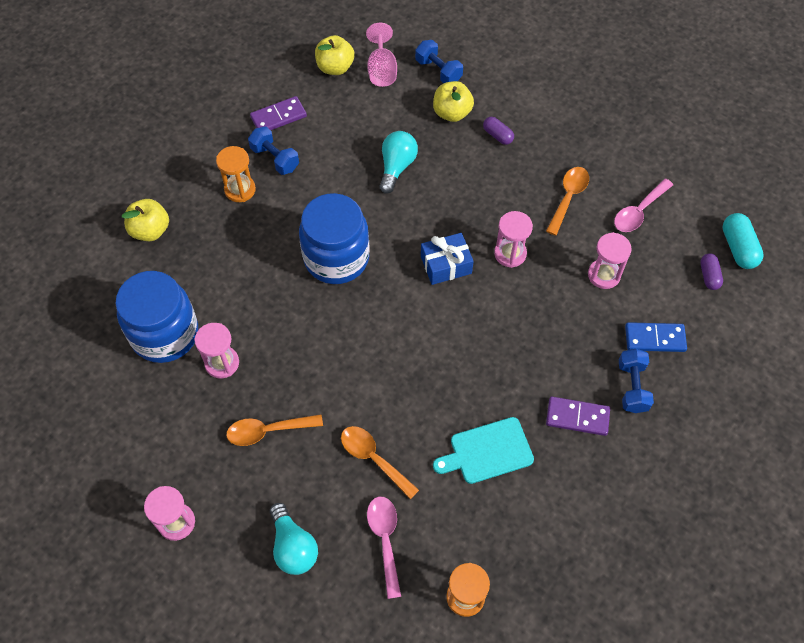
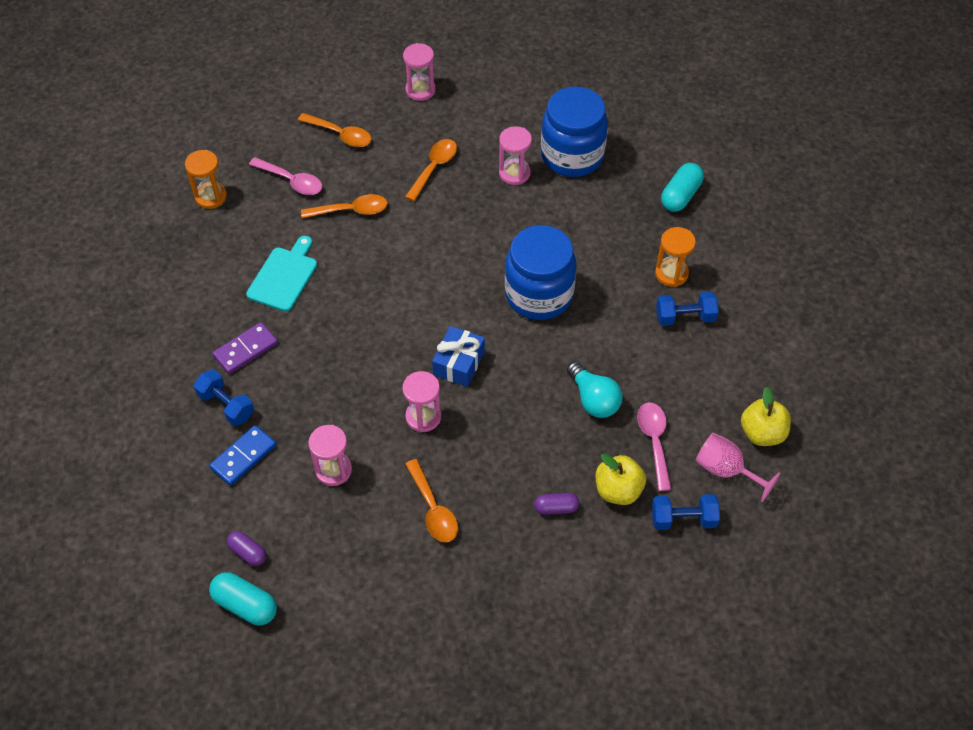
camera: 130 degrees right, 5 degrees down
(150, 230) = (680, 196): yellow apple -> turquoise capsule
(278, 117) = (734, 349): purple domino -> none
(293, 546) = (340, 135): turquoise light bulb -> orange spoon
(639, 212) = (362, 555): pink spoon -> pink spoon (654, 441)

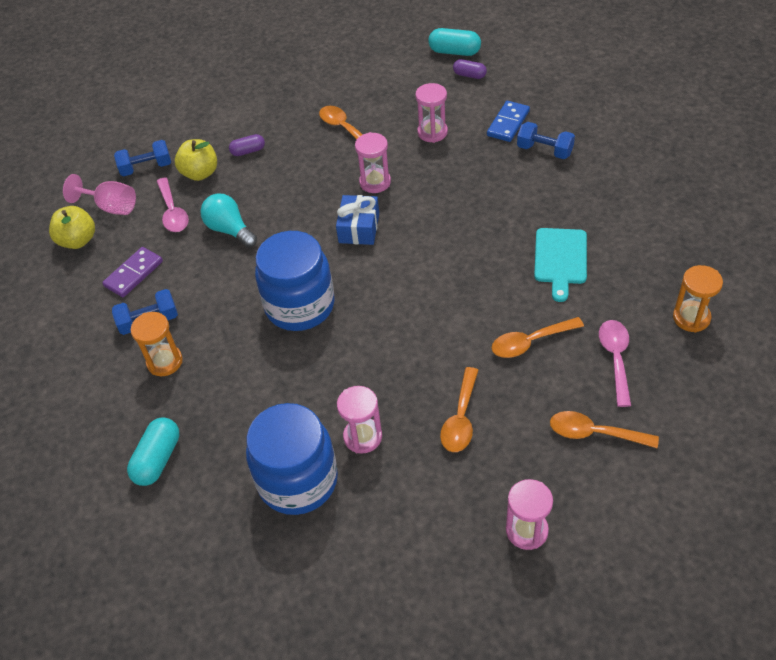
camera: 170 degrees right, 5 degrees down
(246, 350) = (555, 192): purple domino -> purple domino (133, 274)
(292, 181) = (615, 358): pink spoon -> pink spoon turned 75 degrees clockwise

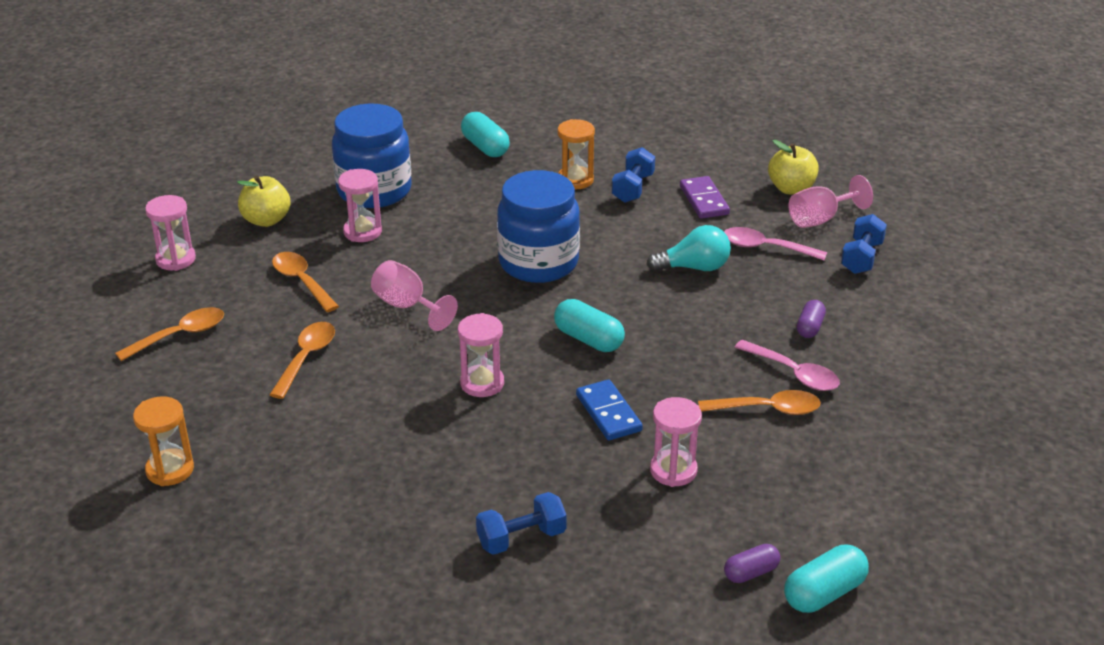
camera: 125 degrees right, 15 degrees down
(200, 173) = (809, 284): yellow apple -> yellow apple (266, 220)
(359, 228) = (588, 339): blue gift -> turquoise capsule
(375, 182) = (643, 383): pink hourglass -> pink hourglass (482, 383)
(422, 335) = (407, 306): none -> pink goblet
(508, 123) = (609, 542): blue domino -> blue domino (608, 413)
(560, 259) = (360, 438): turquoise cutting board -> none
(615, 358) = (214, 393): pink spoon -> pink spoon (794, 373)

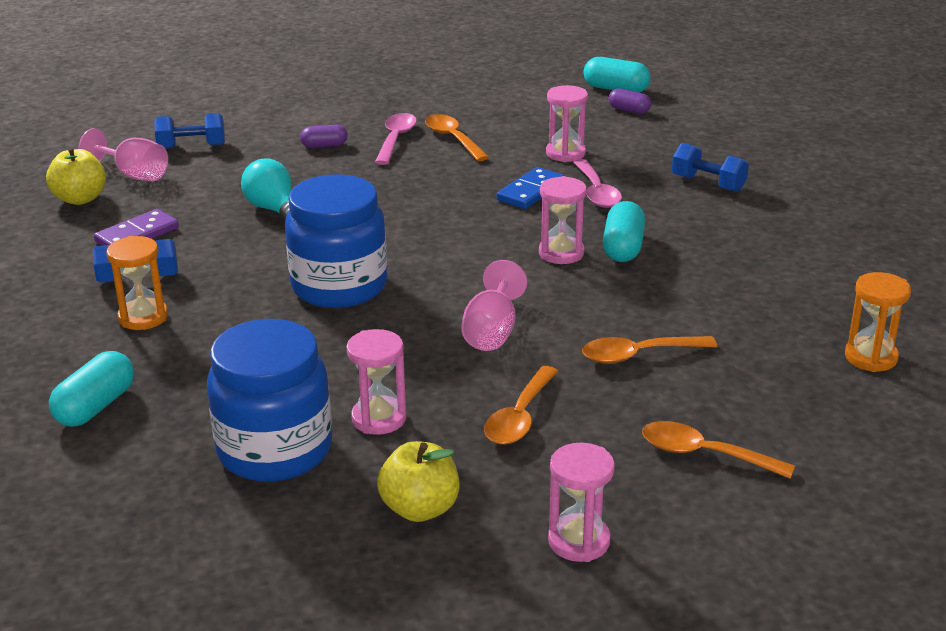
camera: 120 degrees left, 5 degrees down
(588, 339) = (442, 226): turquoise capsule -> turquoise capsule (623, 248)
(765, 248) = (209, 187): pink spoon -> pink spoon (597, 192)

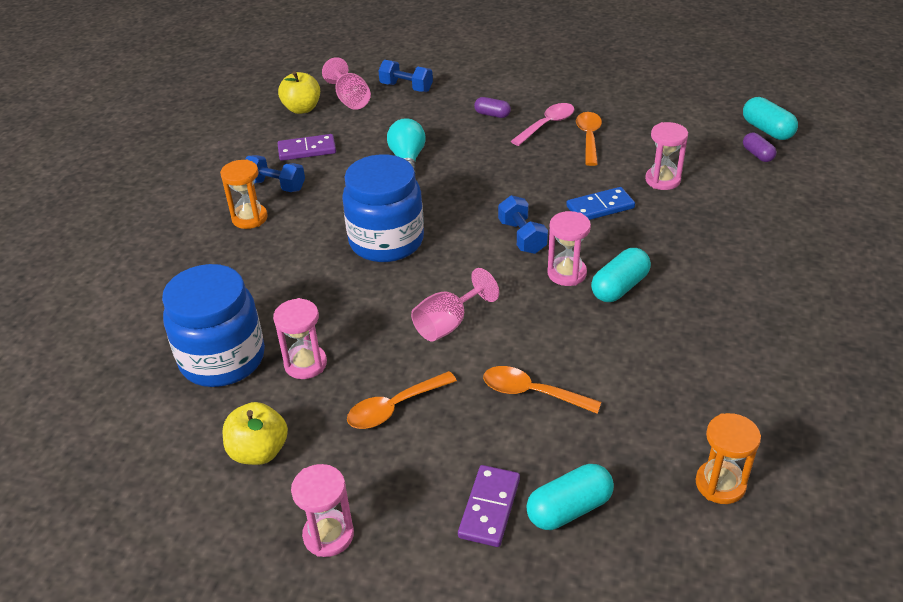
camera: 35 degrees right, 10 degrees up
(96, 406) = (162, 277): turquoise capsule -> turquoise capsule (569, 509)
(597, 192) = (651, 226): pink spoon -> none
(704, 454) = (489, 508): orange spoon -> purple domino
(708, 183) = (753, 251): blue dumbbell -> blue dumbbell (522, 237)

